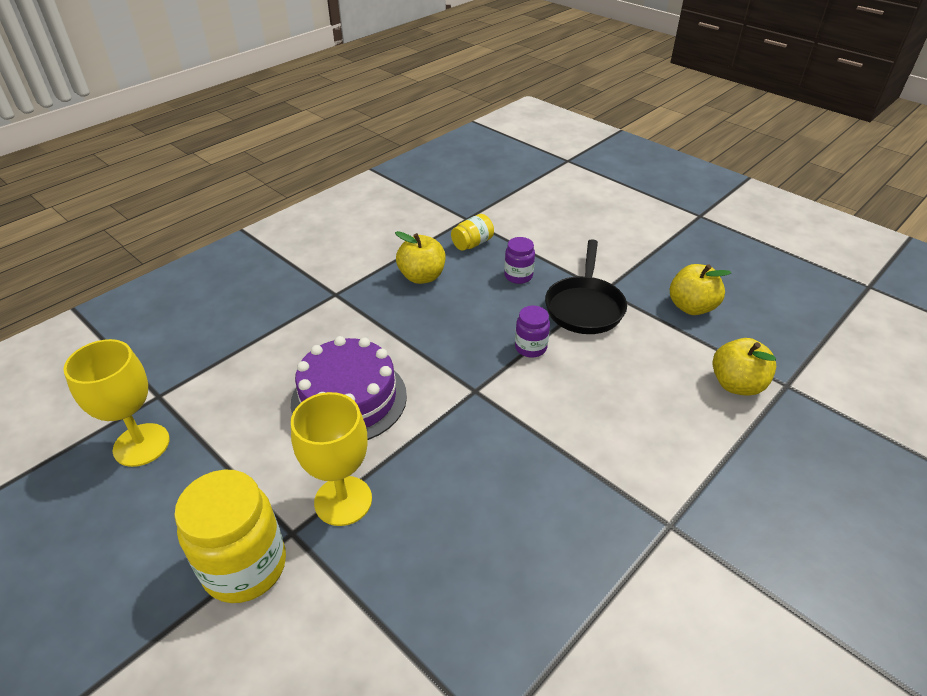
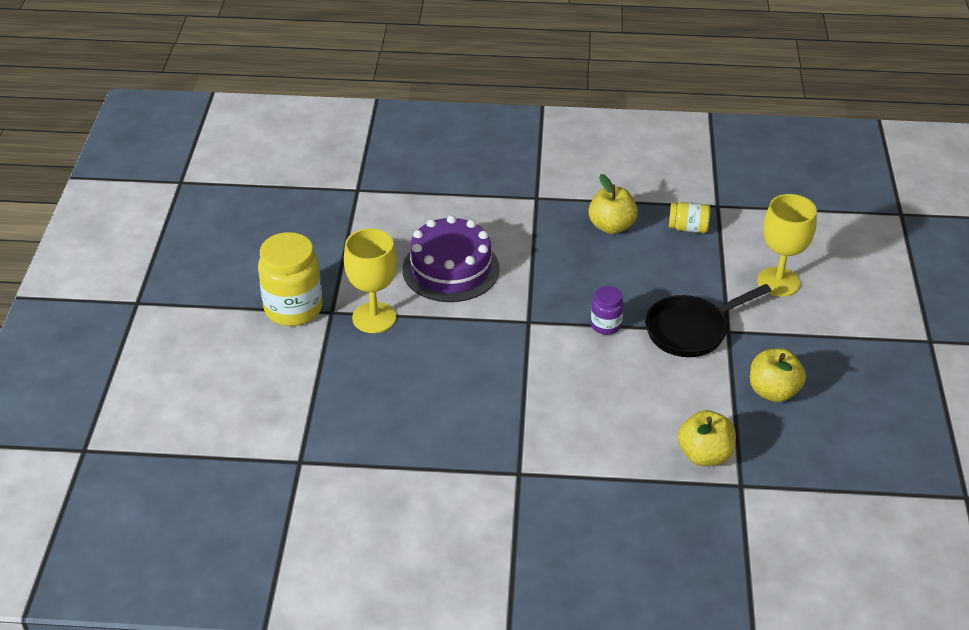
camera: 50 degrees right, 0 degrees up
(141, 445) = (319, 211): yellow goblet -> yellow goblet (778, 282)
(518, 276) = (681, 275): purple jar -> none

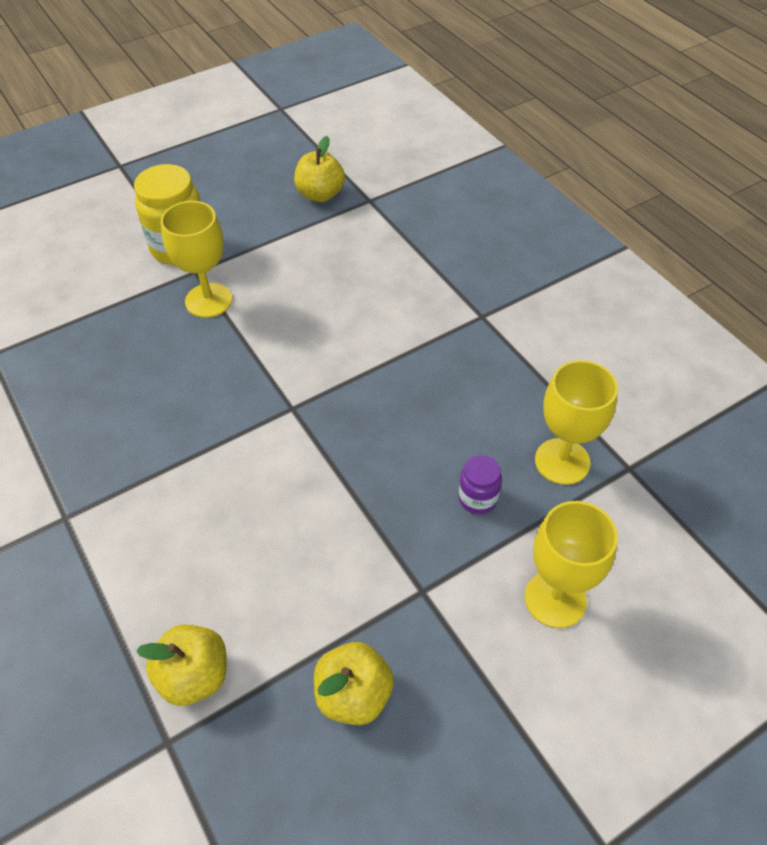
camera: 55 degrees right, 10 degrees up
(451, 269) = (318, 313): purple cake -> none
(606, 325) = (337, 472): purple jar -> purple jar (477, 499)
(611, 226) = (497, 395): yellow apple -> yellow apple (320, 194)
(688, 228) = (562, 461): yellow jar -> yellow goblet
(691, 330) = (393, 554): black pan -> none

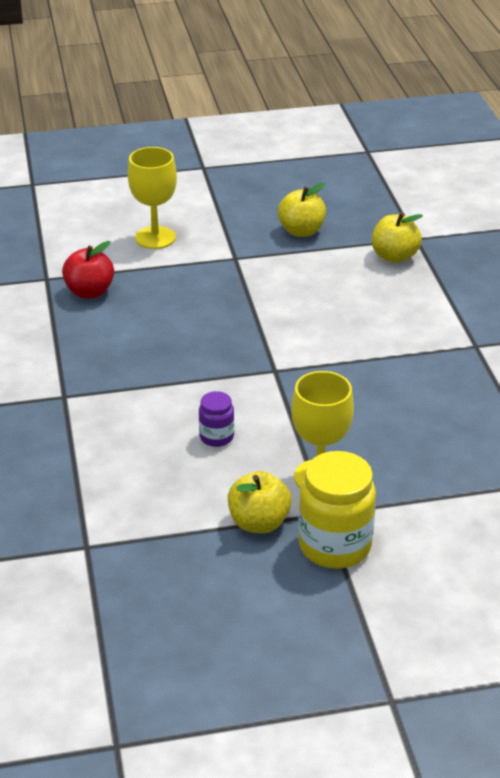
camera: 160 degrees left, 15 degrees down
(320, 194) = (140, 571): yellow apple -> yellow apple (259, 522)
(477, 499) = (166, 288): purple jar -> purple jar (216, 437)
(562, 461) = (89, 292): yellow goblet -> red apple

